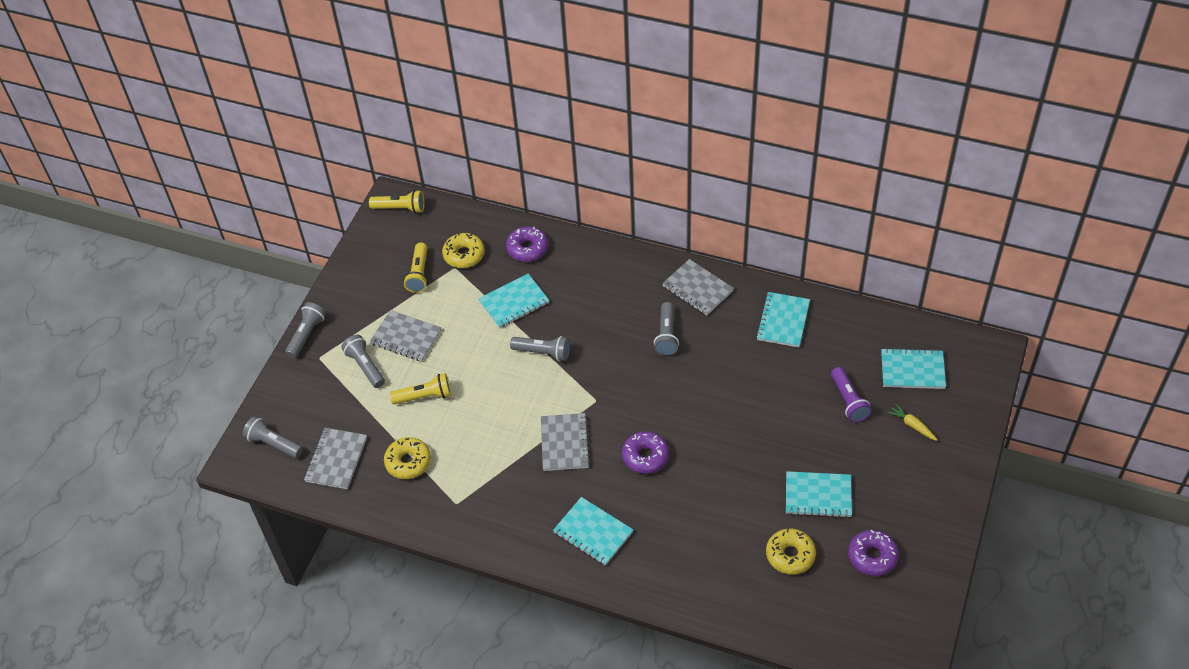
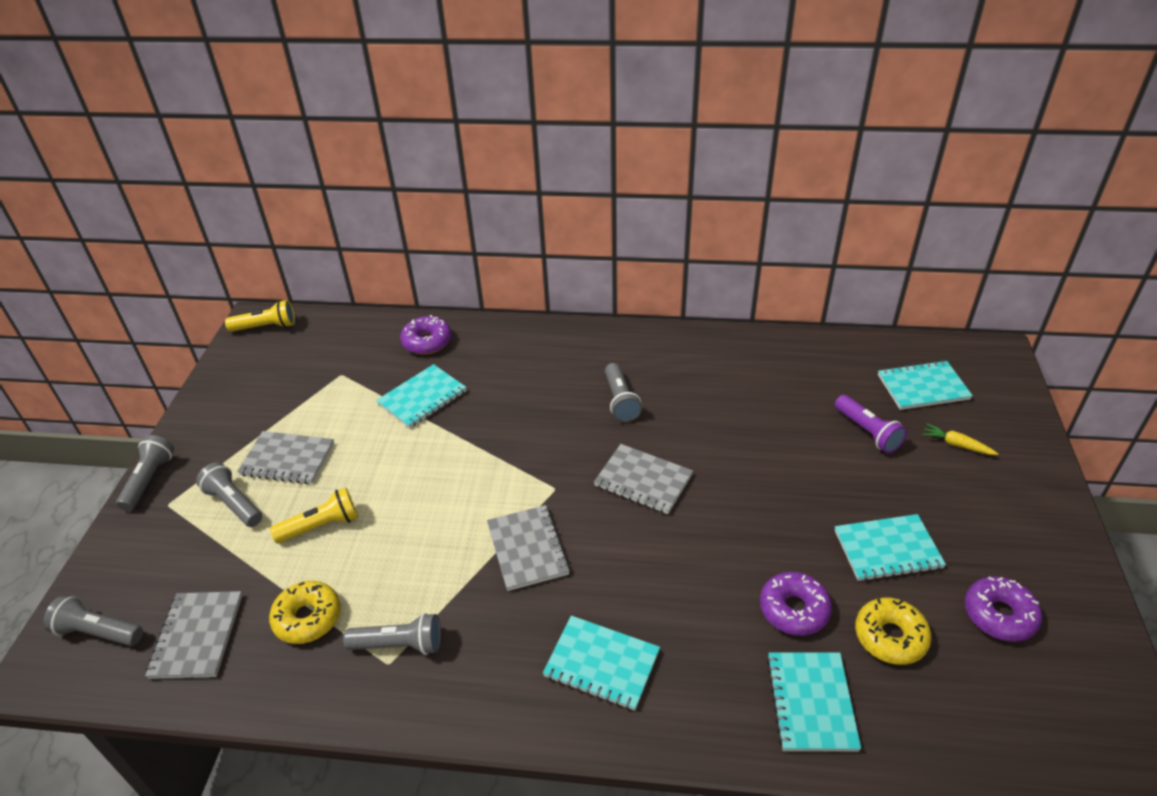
camera: 15 degrees left, 10 degrees down
(419, 274) = (297, 388): yellow flashlight -> none
(464, 255) = (351, 360): yellow donut -> none
(543, 352) = (472, 446): grey flashlight -> grey flashlight (399, 645)
(645, 456) = (642, 545): purple donut -> purple donut (794, 610)
(697, 289) = (639, 348): grey notebook -> grey notebook (643, 480)
(783, 321) = (751, 364): turquoise notebook -> turquoise notebook (811, 702)

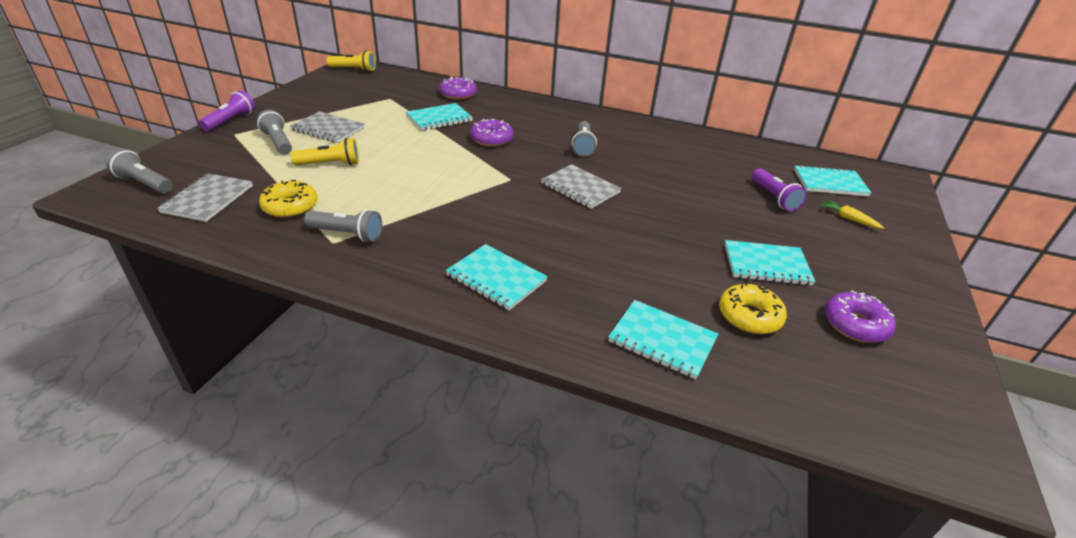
camera: 10 degrees right, 5 degrees down
(149, 480) = (231, 121): grey flashlight -> purple flashlight
(528, 549) = (472, 205): grey notebook -> none
(794, 610) = (670, 282): purple donut -> purple donut (491, 139)
(811, 702) = (662, 340): turquoise notebook -> turquoise notebook turned 75 degrees counterclockwise

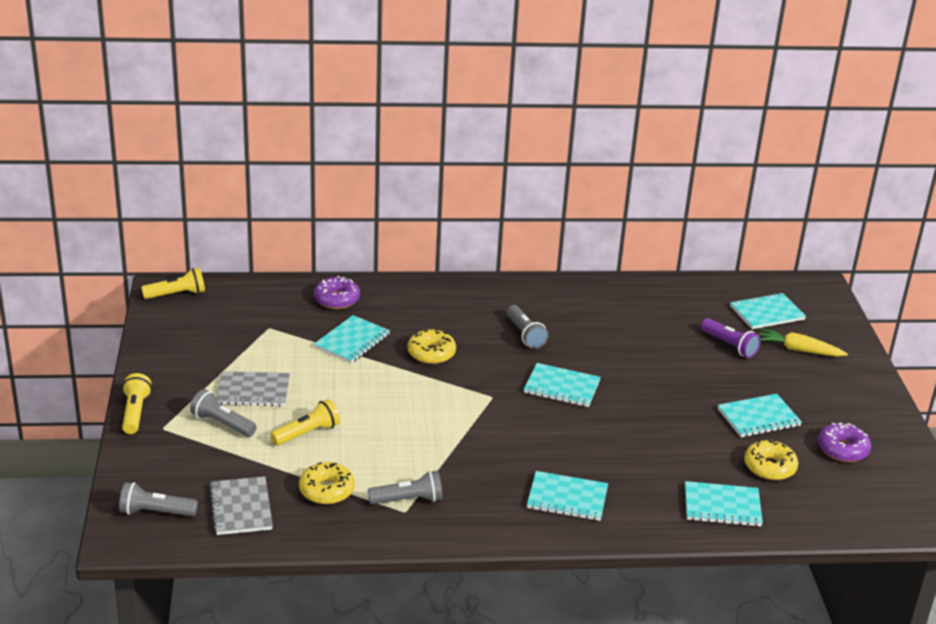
camera: 25 degrees left, 5 degrees down
(231, 121) = (135, 412): purple flashlight -> yellow flashlight
(491, 139) = (431, 353): purple donut -> yellow donut
(580, 188) = (562, 387): grey notebook -> turquoise notebook
(848, 218) = (798, 350): yellow carrot -> yellow carrot, size x1.55

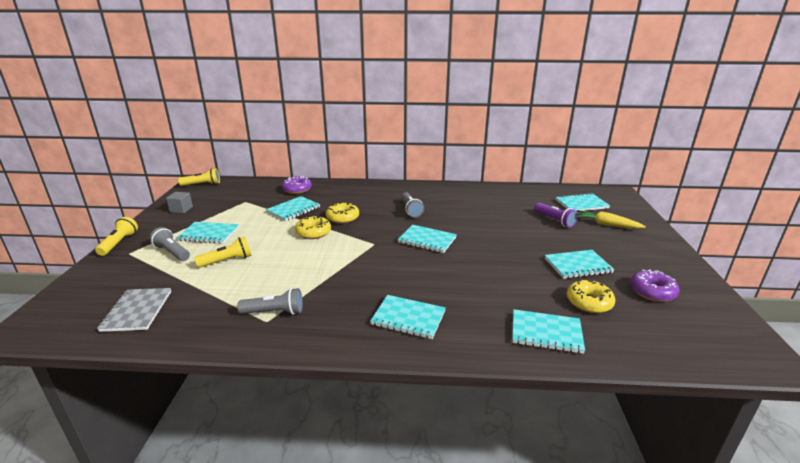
camera: 10 degrees right, 5 degrees down
(155, 512) = (69, 310): grey flashlight -> none
(180, 347) = (181, 209): none -> grey cube
(253, 391) = (209, 234): grey notebook -> turquoise notebook
(326, 490) = (214, 301): yellow donut -> yellow donut (313, 232)

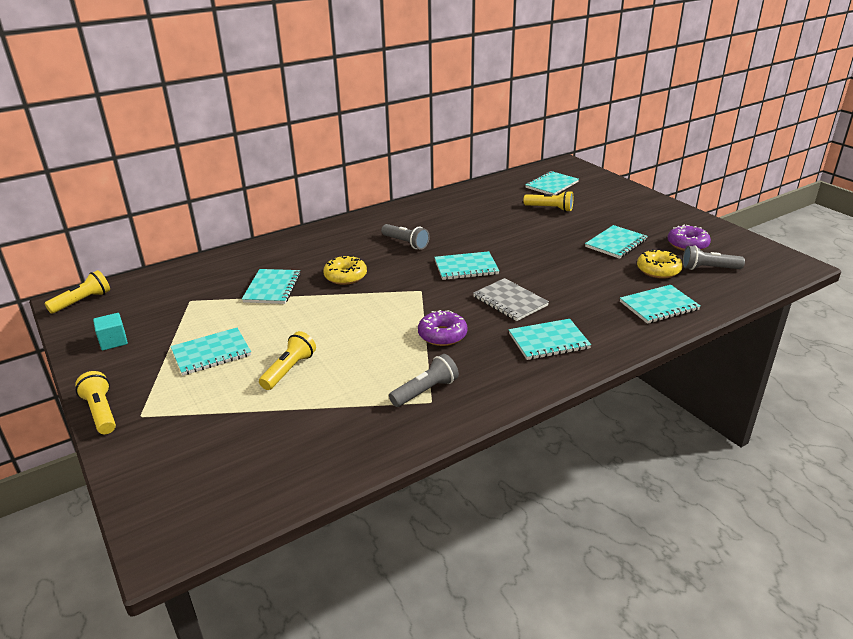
camera: 35 degrees left, 5 degrees up
(137, 311) = (275, 459): grey notebook -> grey notebook (510, 301)
(172, 252) = (200, 390): grey flashlight -> grey flashlight (708, 268)
(181, 209) = (113, 341): grey cube -> turquoise cube
(297, 189) = (235, 263): purple donut -> purple donut (442, 335)
(313, 232) = (338, 303): yellow donut -> none
(555, 220) = (550, 208): purple flashlight -> yellow flashlight
(606, 225) = (593, 199): yellow carrot -> none

